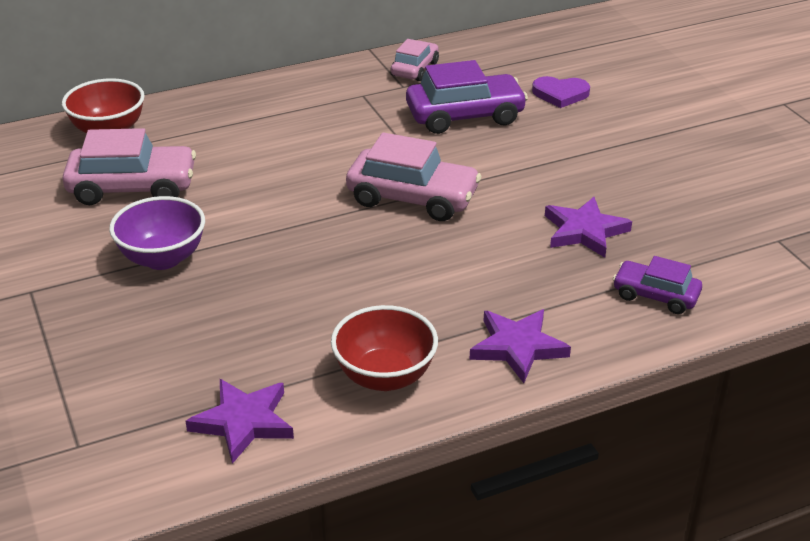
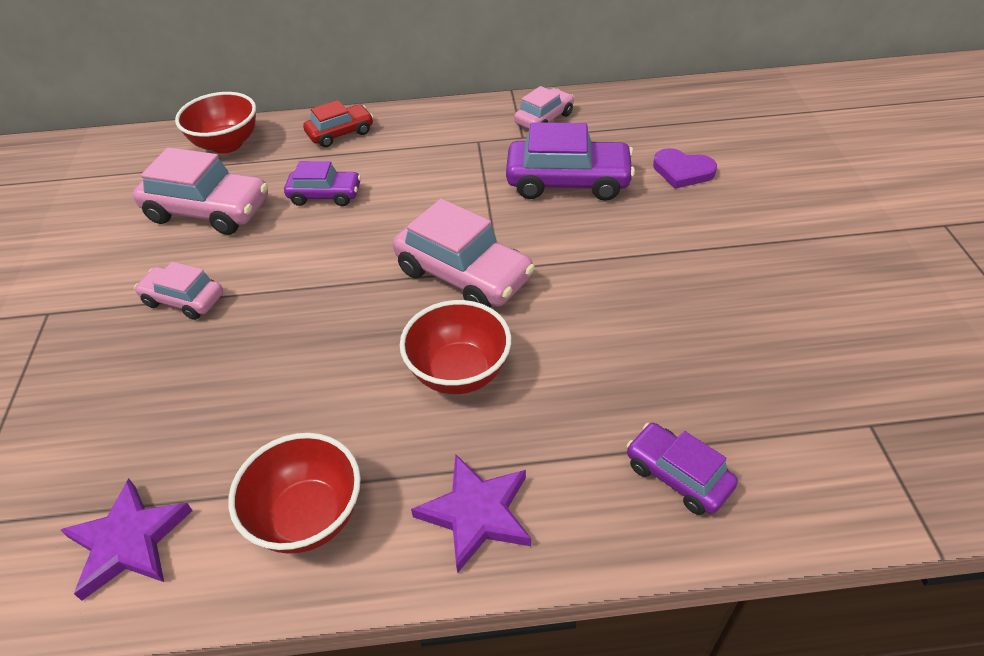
camera: 20 degrees right, 10 degrees up
(163, 258) = (184, 300): purple bowl -> pink car
(222, 106) = (340, 133): none -> red car
(242, 158) = (325, 195): none -> purple car
(450, 265) = (459, 373): none -> red bowl
(584, 231) = (631, 358): purple star -> none

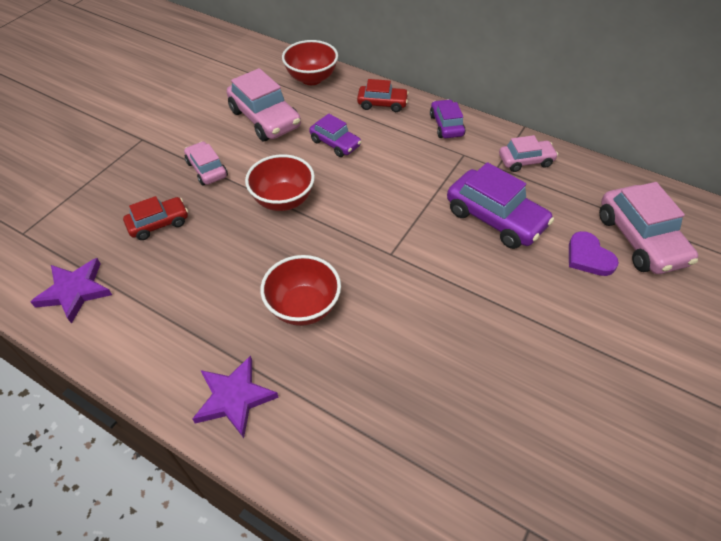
camera: 35 degrees right, 5 degrees up
(176, 393) = (159, 223): none -> red car
(308, 517) = (156, 337): red bowl -> red bowl (283, 200)
(463, 274) = (365, 245): pink car -> pink car (640, 239)
(677, 475) = (364, 462): purple car -> purple car (446, 125)

